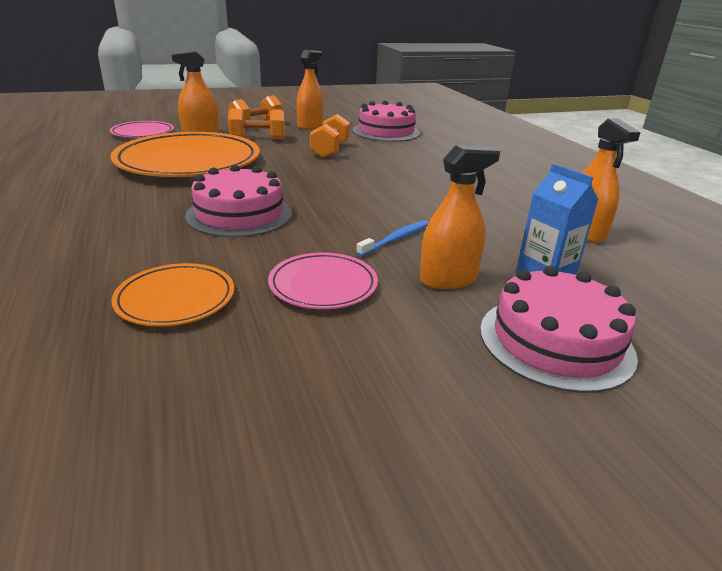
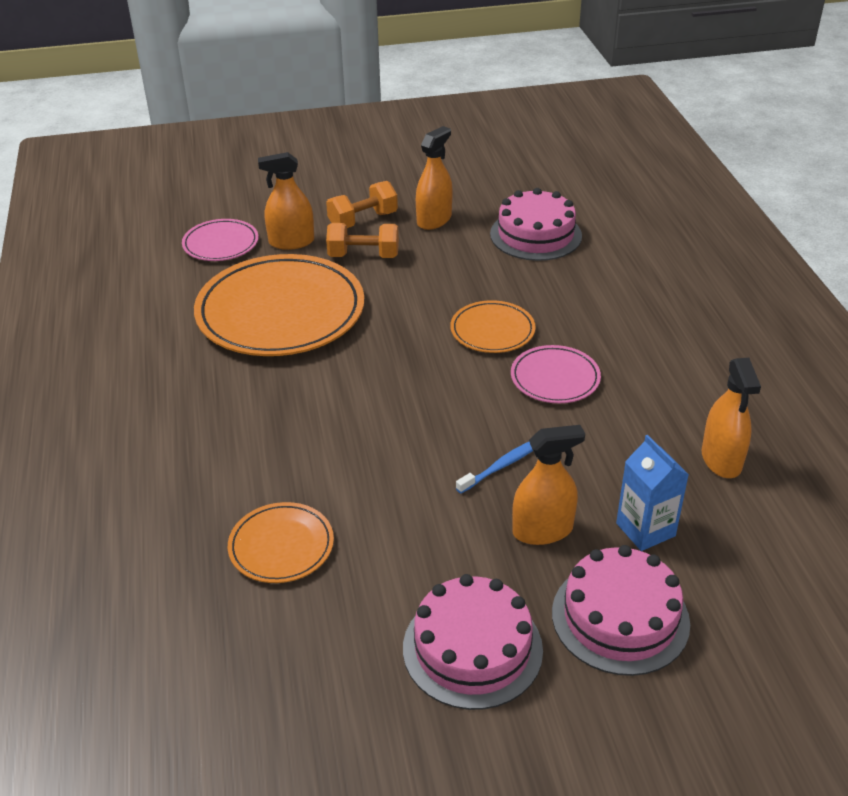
camera: 10 degrees right, 10 degrees up
(239, 214) = (339, 418): pink cake -> pink cake (472, 648)
(323, 285) = (417, 534): pink plate -> pink plate (555, 378)
(330, 150) = (453, 284): orange dumbbell -> none
(366, 170) = (492, 330): none -> orange plate

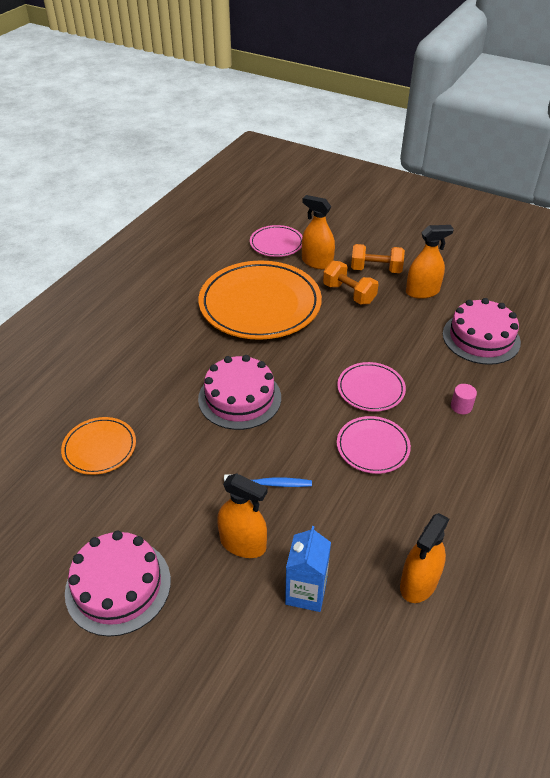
camera: 40 degrees right, 5 degrees up
(492, 330) = (370, 389): orange plate -> pink plate
(588, 301) = (461, 406): none -> pink cylinder
(620, 617) = (219, 637): pink cake -> pink cake (239, 398)

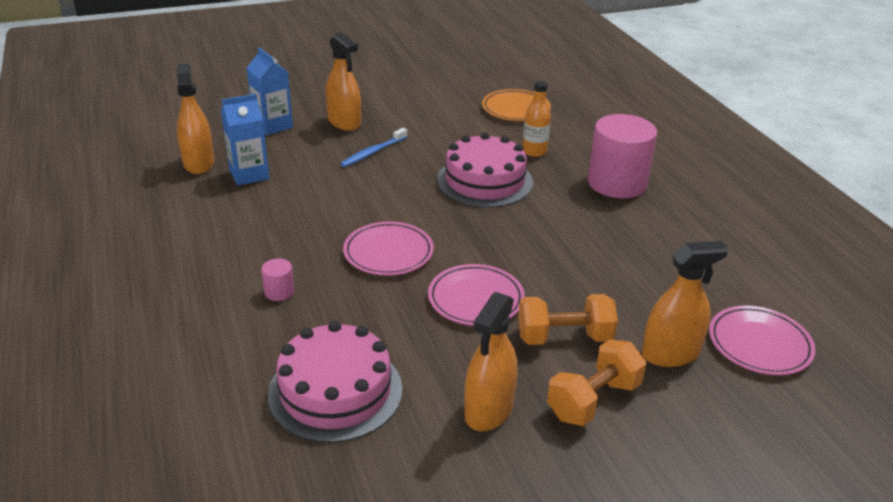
camera: 130 degrees right, 10 degrees down
(118, 586) = (387, 79): pink cake -> none
(168, 397) = (534, 151): none -> orange bottle
(172, 340) = (617, 183): none -> pink cylinder
(243, 543) = (344, 122): orange spray bottle -> orange spray bottle turned 105 degrees counterclockwise
(260, 304) = (620, 259): orange plate -> none
(372, 447) = (326, 212): pink plate -> pink plate (476, 299)
(389, 532) = (249, 174): none -> blue carton

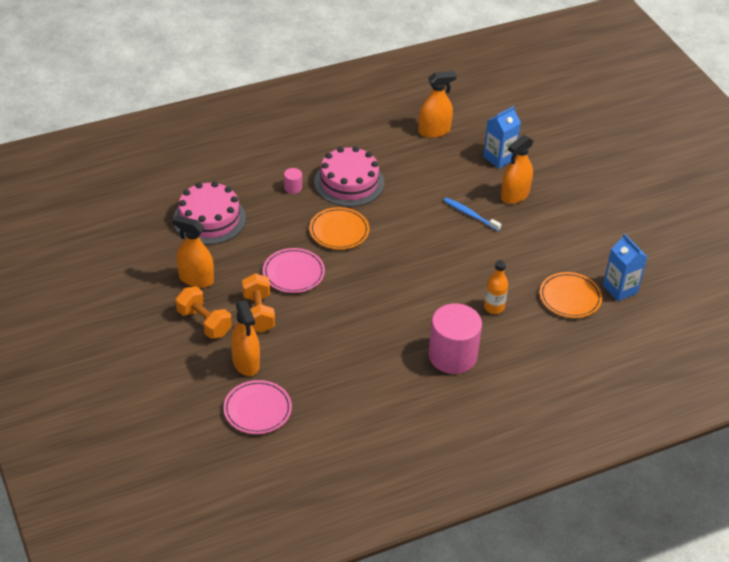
camera: 85 degrees right, 10 degrees up
(249, 174) = (424, 156): blue carton -> blue carton (620, 289)
(388, 252) = (339, 231): pink plate -> orange plate
(485, 181) = (440, 277): pink cake -> pink cake (349, 182)

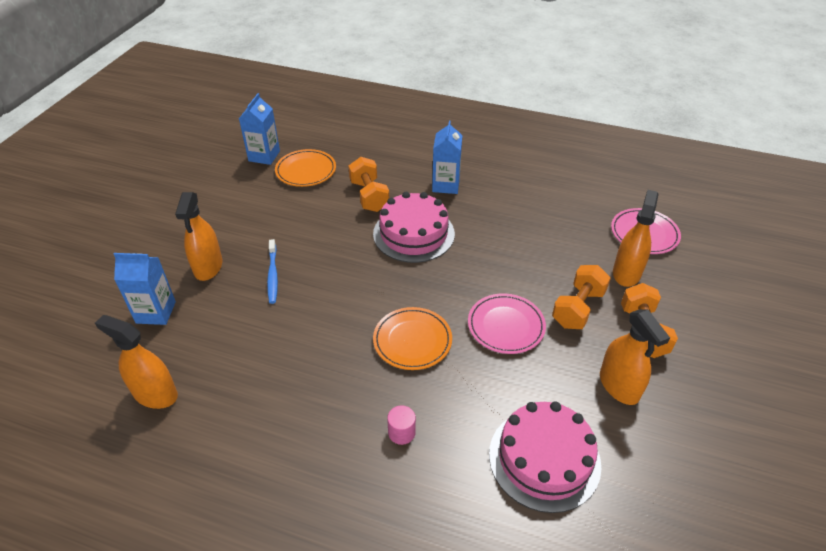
camera: 135 degrees left, 0 degrees up
(349, 182) = (333, 392): pink cake -> pink cake (413, 234)
(452, 356) = (446, 185): pink cylinder -> blue carton
(494, 307) = (369, 196): orange bottle -> orange dumbbell
(515, 195) = (208, 267): orange spray bottle -> orange spray bottle turned 90 degrees clockwise

